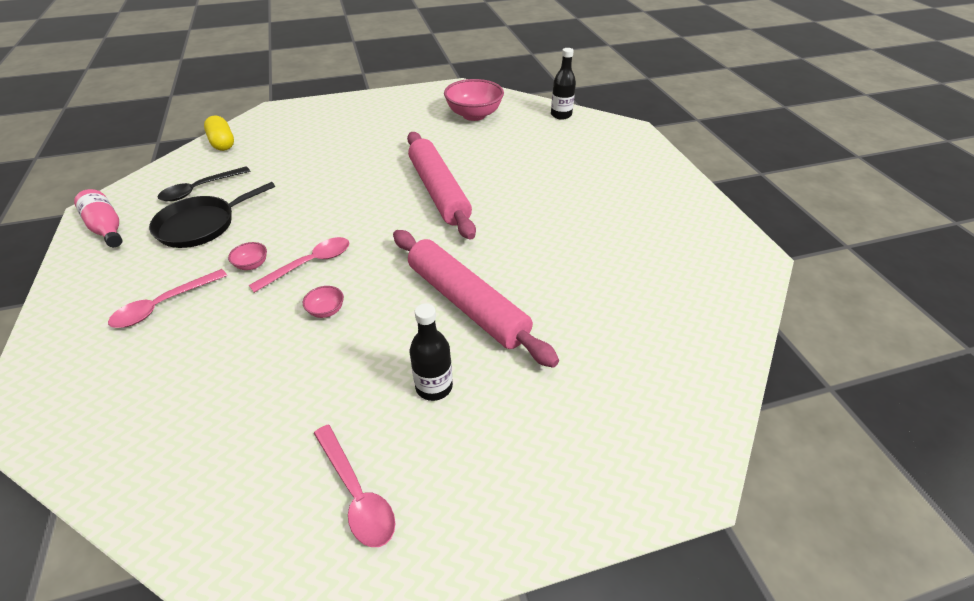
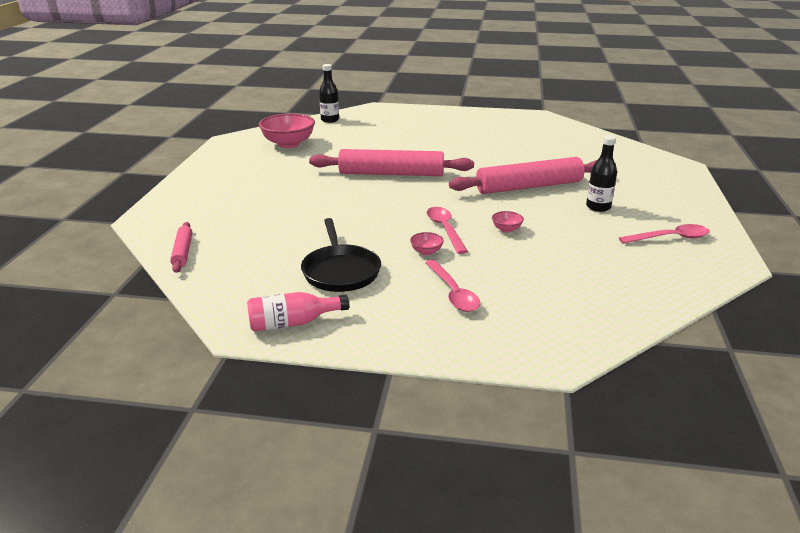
camera: 65 degrees left, 15 degrees down
(200, 189) = (270, 269): black spoon -> none
(222, 143) = (183, 252): yellow capsule -> pink rolling pin

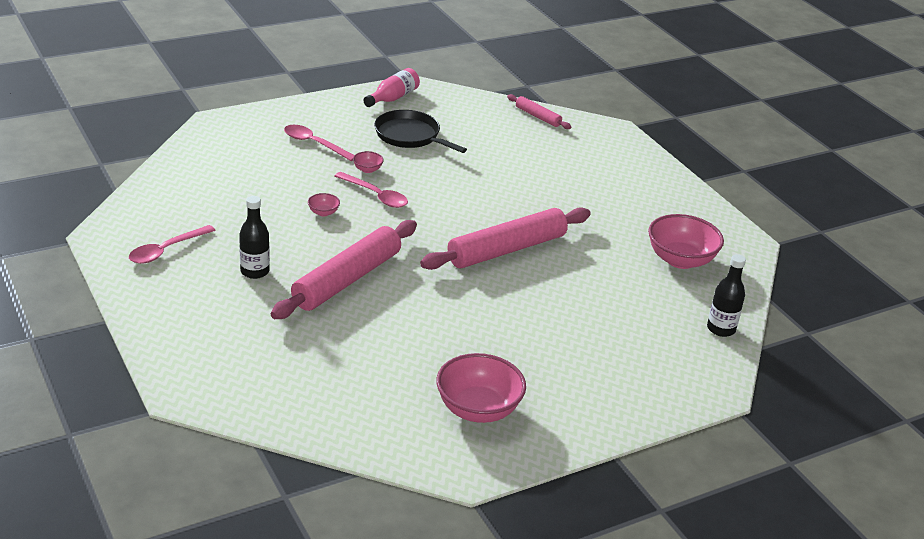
camera: 140 degrees right, 5 degrees up
(508, 127) = (478, 409): none -> pink bowl

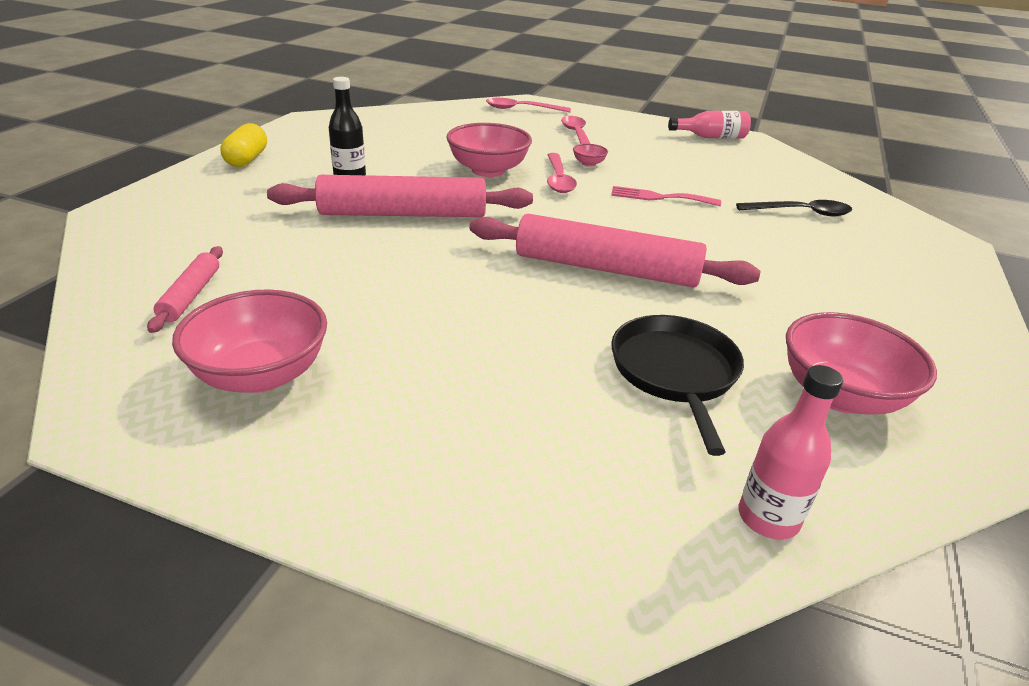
camera: 50 degrees right, 0 degrees up
(154, 301) = (247, 159): none -> yellow capsule
(166, 250) = (326, 141): pink spoon -> pink spoon (521, 109)
(323, 212) = (488, 170): pink bowl -> pink bowl, size x2.28
(410, 136) = (677, 161): black pan -> black pan (675, 372)
(450, 177) = (660, 197): none -> pink fork
(530, 147) = (801, 213): none -> black spoon
(538, 117) = (856, 197): pink rolling pin -> pink rolling pin (190, 295)
(721, 329) = (768, 518): black bottle -> pink bottle

